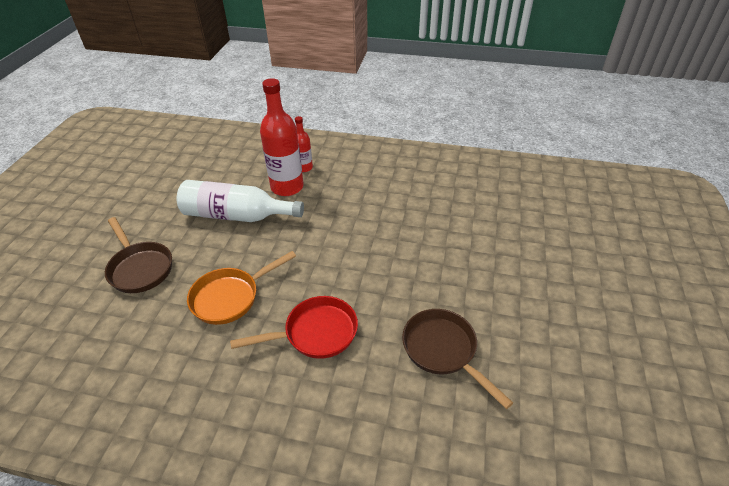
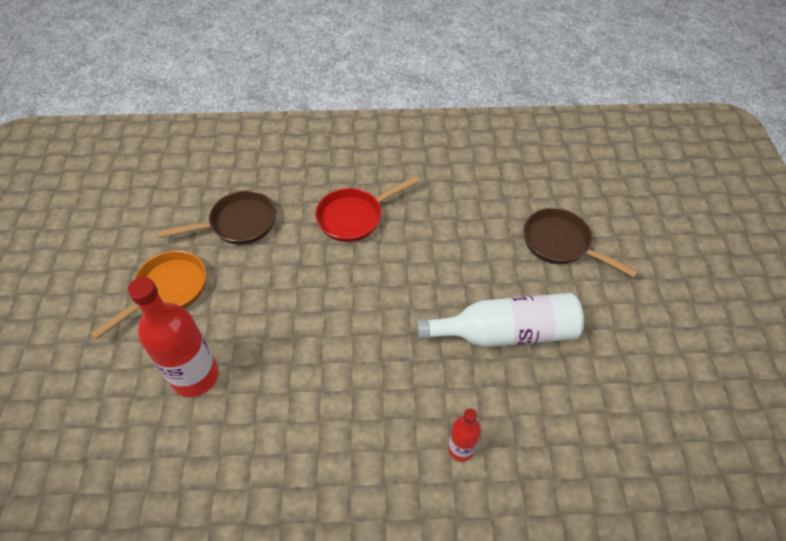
camera: 165 degrees right, 10 degrees up
(230, 297) = (449, 233): orange pan -> orange pan (167, 290)
(287, 187) = (467, 398): red bottle -> red bottle (195, 376)
(443, 351) = (238, 224): brown pan -> brown pan turned 60 degrees counterclockwise

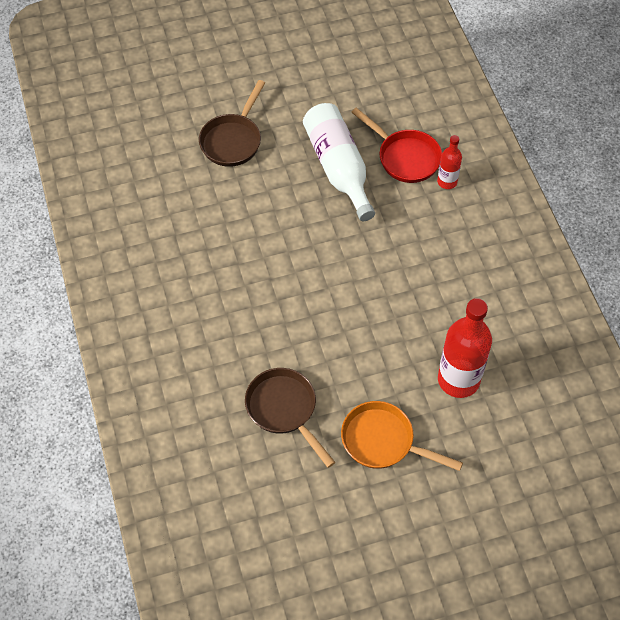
camera: 105 degrees left, 5 degrees up
(354, 217) = (246, 307): red pan -> red pan (405, 157)

